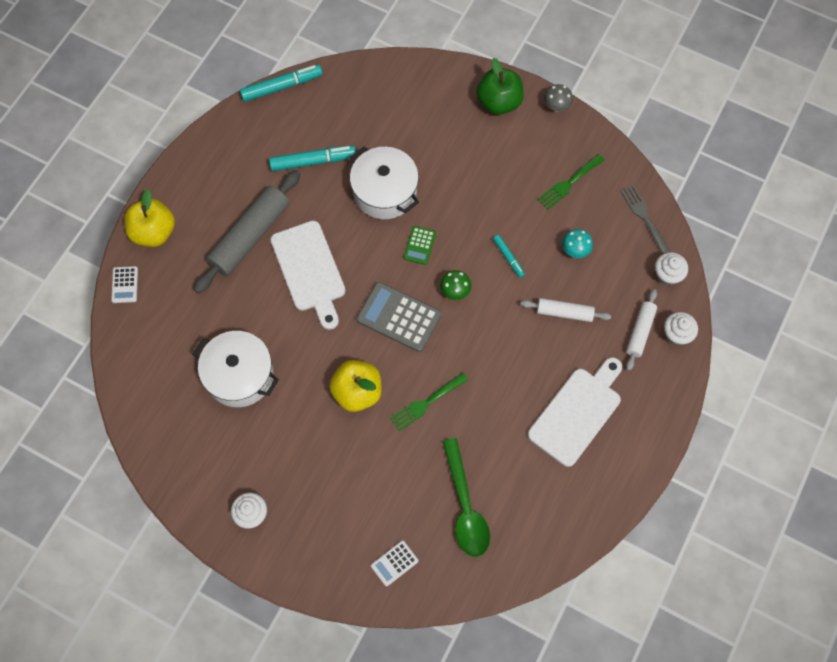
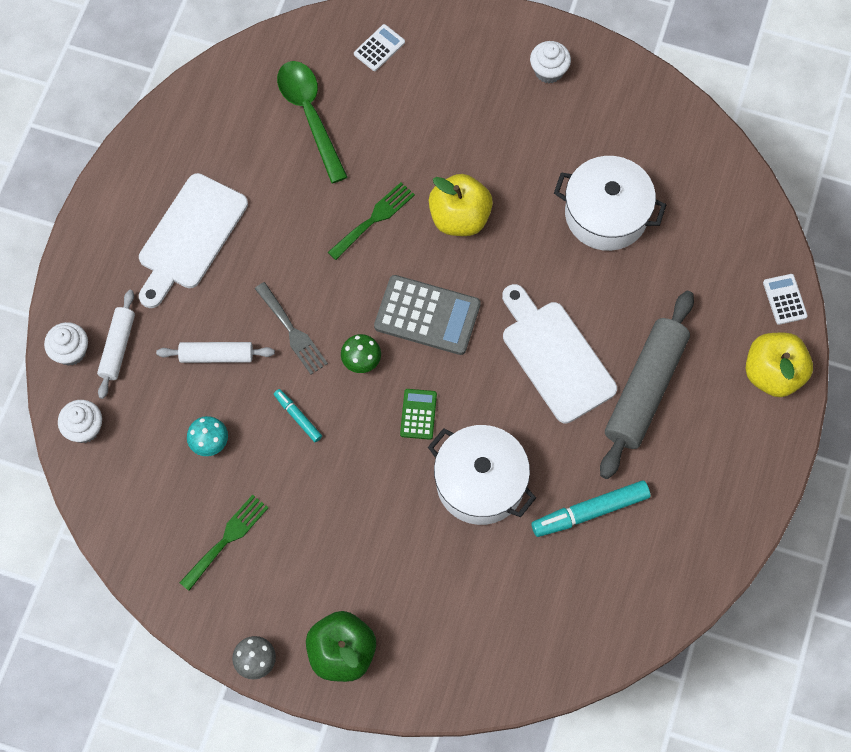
camera: 170 degrees right, 0 degrees up
(281, 86) = (666, 624): turquoise marker -> none
(644, 217) = (119, 506): grey fork -> grey fork (292, 332)

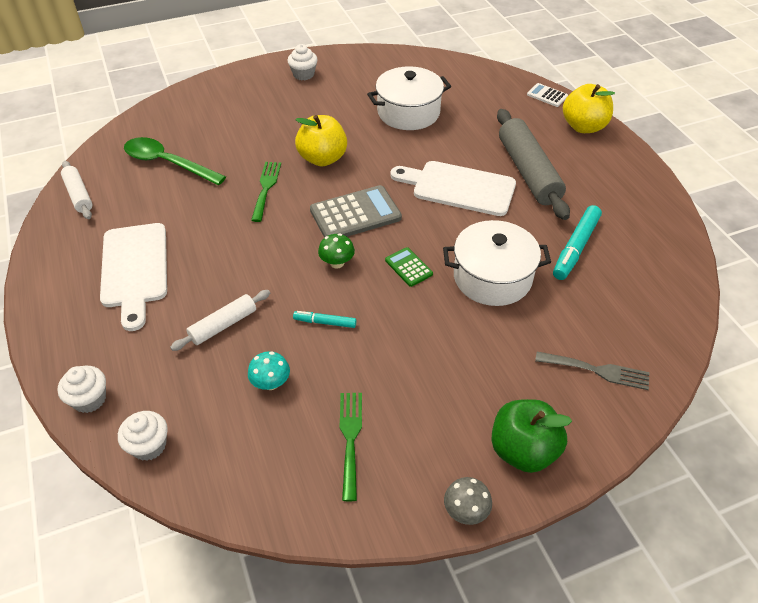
camera: 40 degrees left, 20 degrees down
(118, 347) = (132, 370): white rolling pin -> white rolling pin (79, 195)
(292, 332) = (269, 277): grey fork -> grey fork (597, 371)
(379, 48) = (185, 113): white calculator -> none

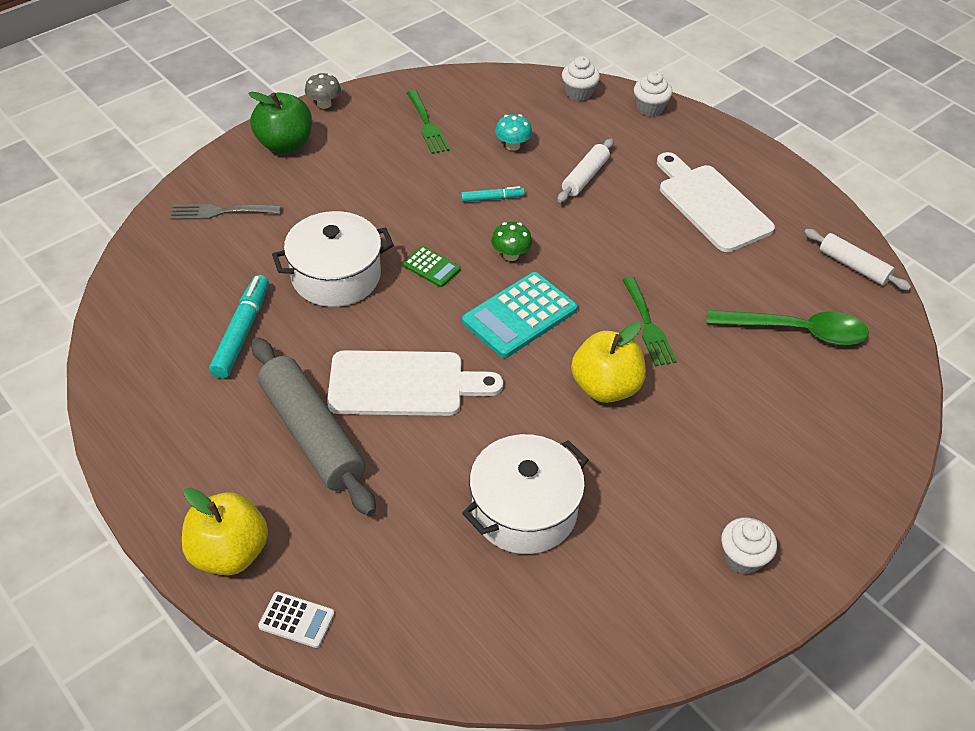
camera: 160 degrees right, 0 degrees up
(355, 214) = (519, 315): grey calculator -> turquoise calculator

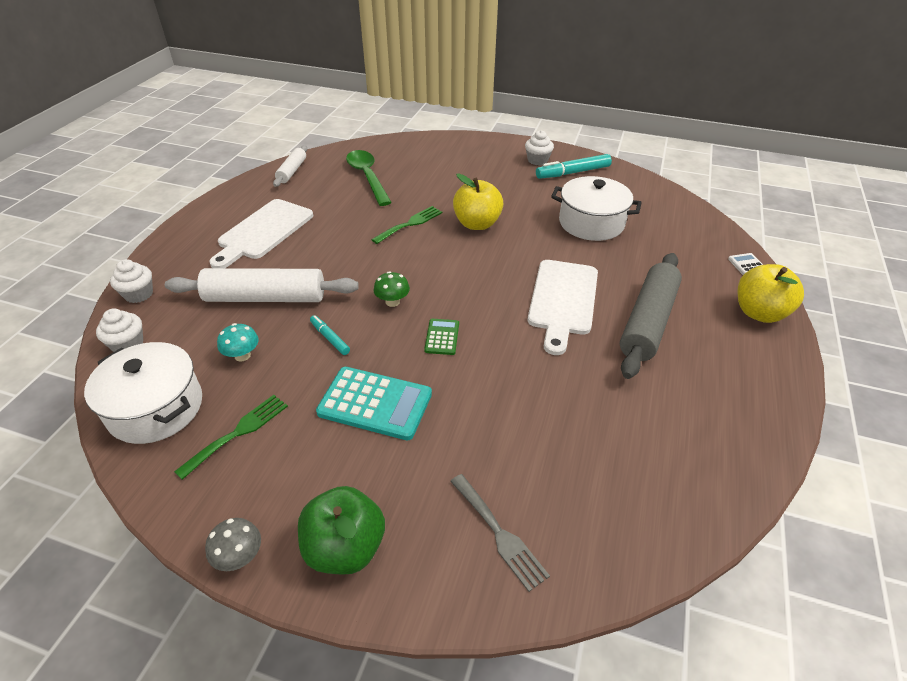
camera: 120 degrees left, 5 degrees down
(242, 332) = (615, 412): turquoise marker -> turquoise marker (573, 173)
(336, 276) = (502, 388): white pot -> white pot (155, 408)
(404, 384) = (563, 300): white cutting board -> white cutting board turned 135 degrees counterclockwise
(519, 315) = (451, 275): turquoise calculator -> turquoise calculator (375, 403)
(585, 177) = (265, 298): white rolling pin -> white rolling pin, size x1.82

